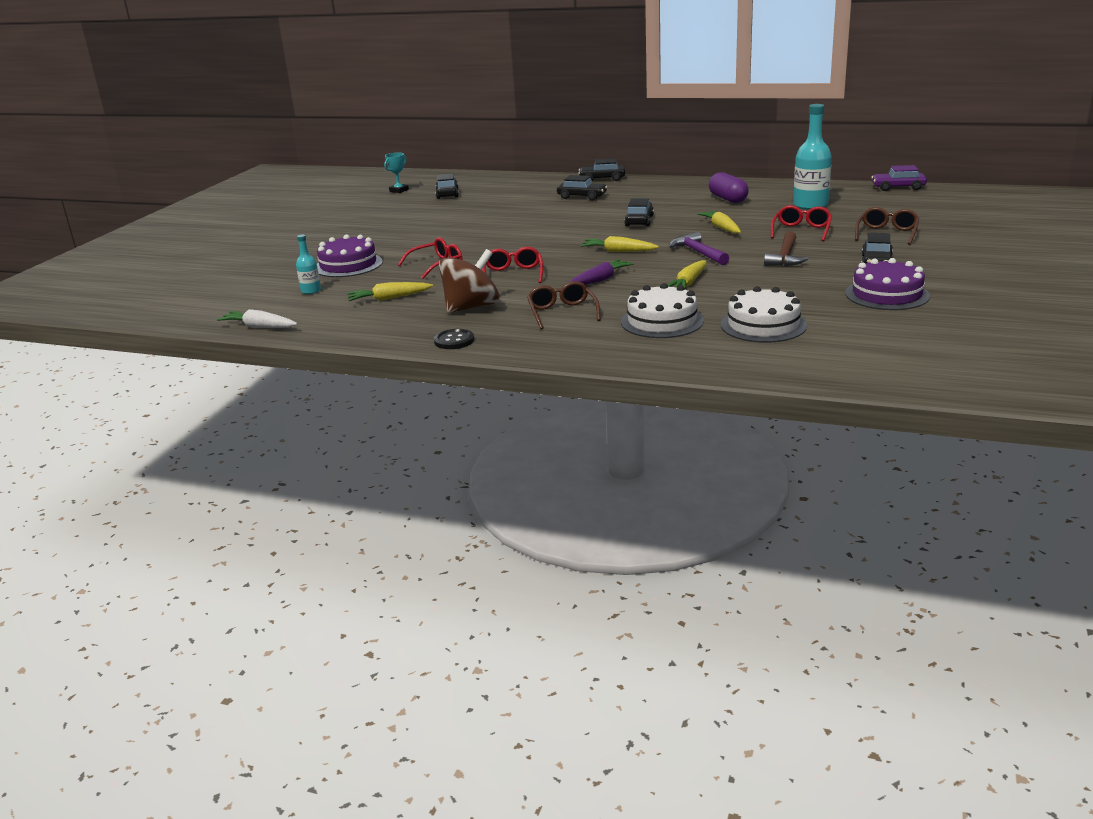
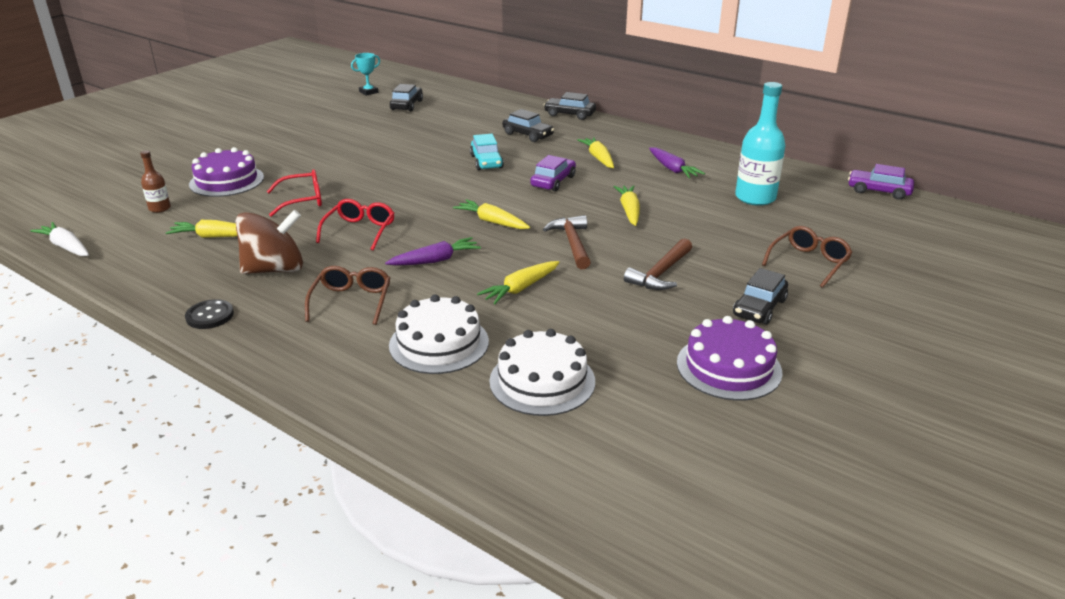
camera: 15 degrees right, 5 degrees up
(311, 291) = (159, 208): turquoise bottle -> brown bottle
(567, 218) = (486, 162): none -> turquoise car
(639, 221) = (553, 181): black car -> purple car
(659, 202) = (598, 158): none -> yellow carrot
(698, 253) = (572, 243): purple hammer -> brown hammer
(728, 199) = (672, 169): purple capsule -> purple carrot
(801, 231) = (713, 235): red glasses -> none

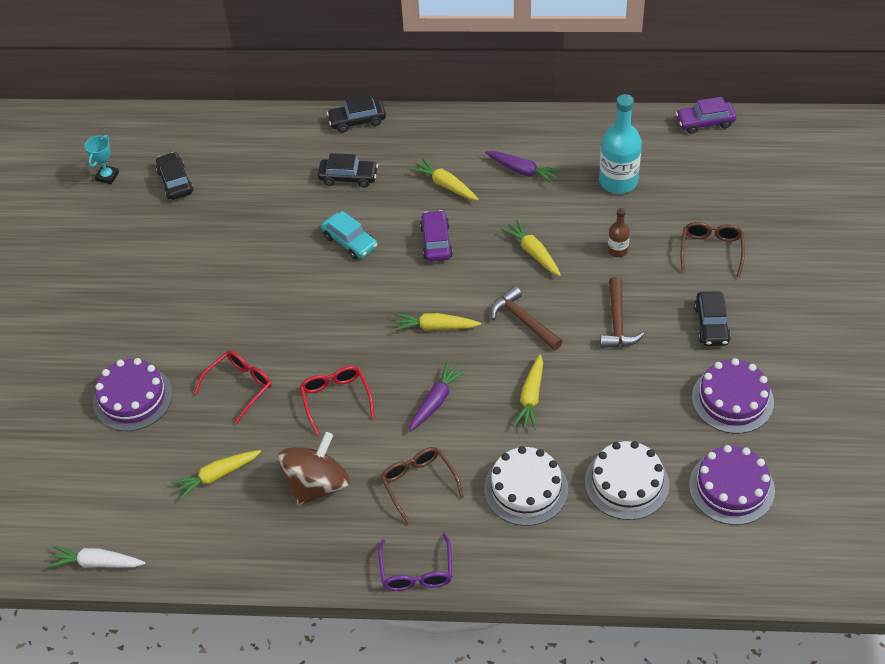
camera: 30 degrees left, 20 degrees up
(159, 208) = (117, 469): brown bottle -> brown bottle (617, 250)
(210, 316) = (326, 562): black button -> none
(268, 355) = (416, 572): none -> purple glasses
(655, 434) = (731, 487): none -> purple cake

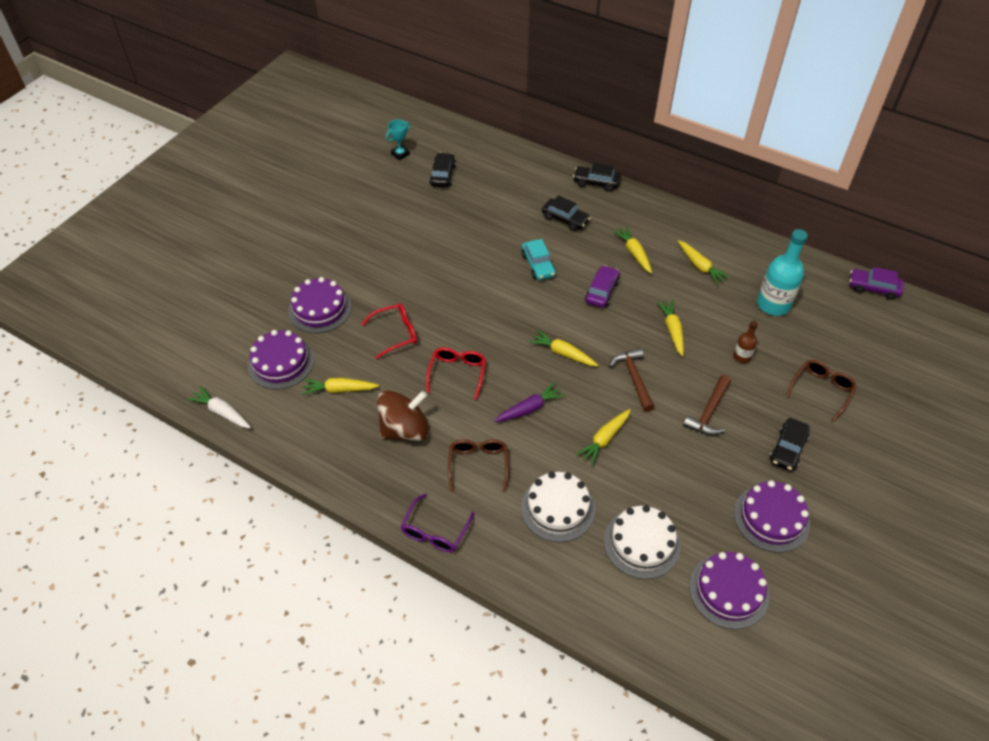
camera: 25 degrees right, 0 degrees up
(128, 478) = (281, 363): none -> purple cake
(522, 171) = (700, 266): purple carrot -> yellow carrot

